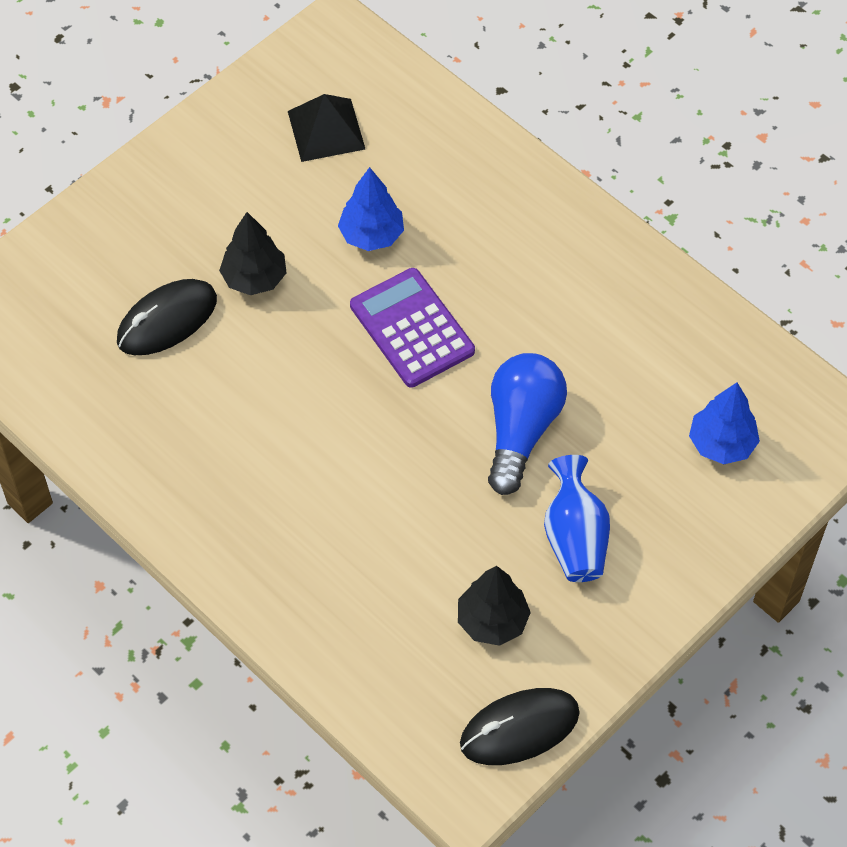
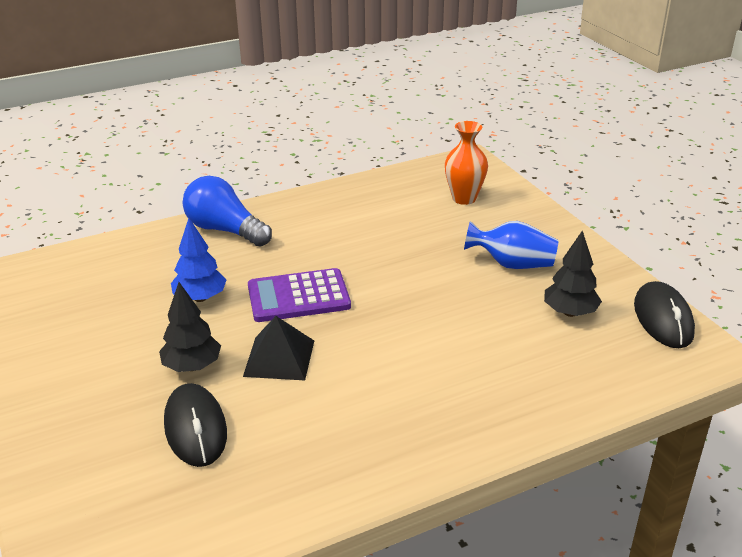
camera: 70 degrees left, 25 degrees down
(326, 130) = (83, 299): black pyramid -> black pyramid (279, 358)
(521, 430) = (414, 268): blue light bulb -> blue light bulb (225, 230)
(721, 444) = (464, 198): blue tree -> orange vase

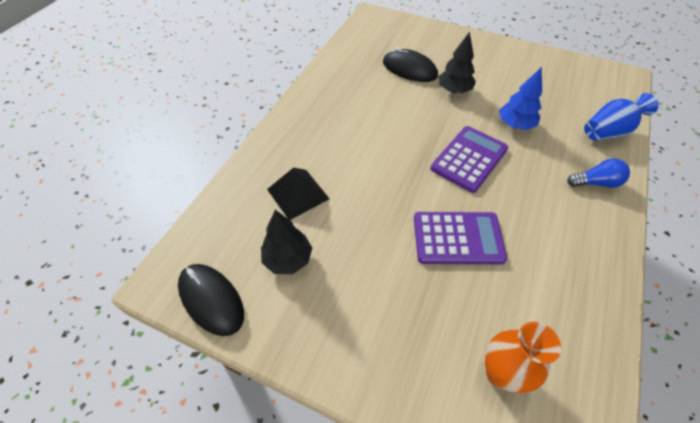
camera: 140 degrees right, 20 degrees up
(225, 230) = (595, 183): blue light bulb -> blue light bulb, size x0.60
(279, 358) = (423, 117): black pyramid -> black pyramid (297, 194)
(399, 256) = (457, 238): none -> purple calculator
(512, 264) = (369, 290): blue vase -> blue vase (608, 131)

